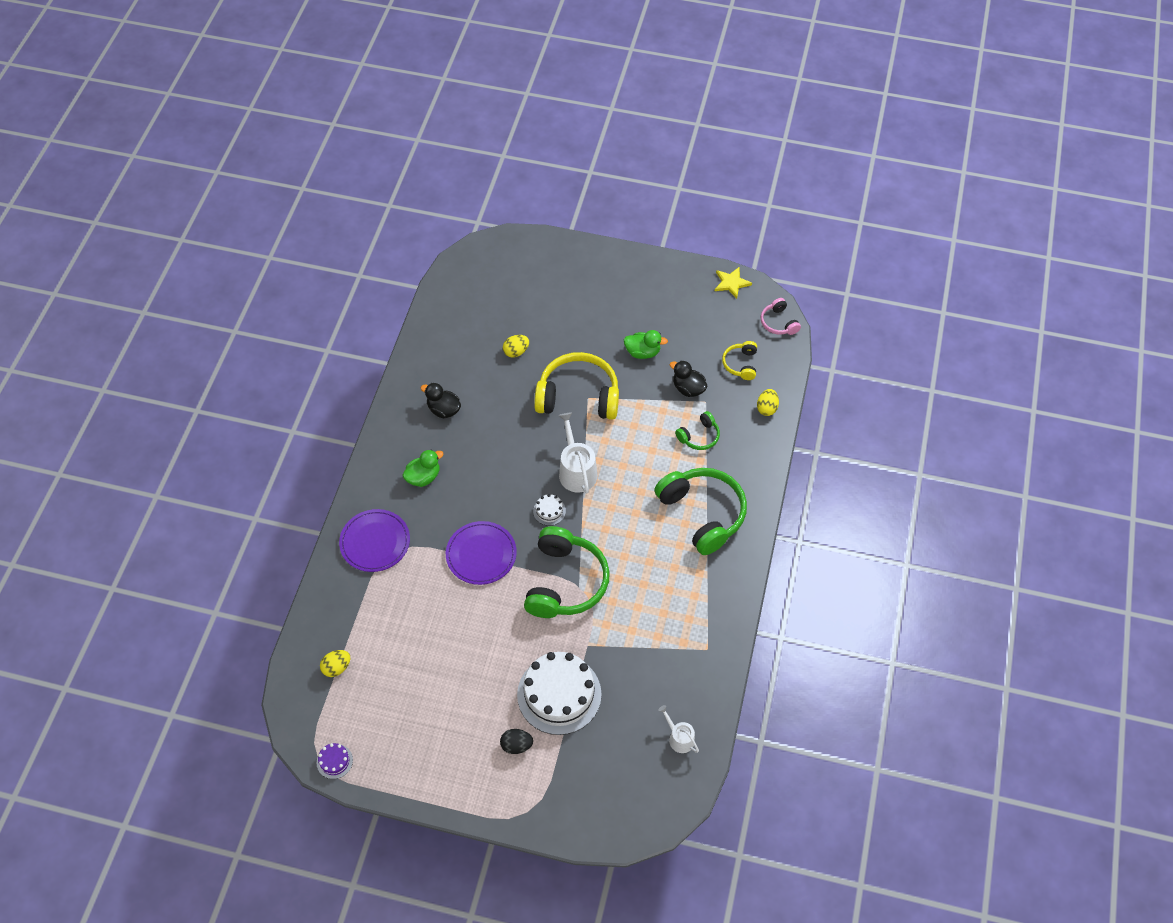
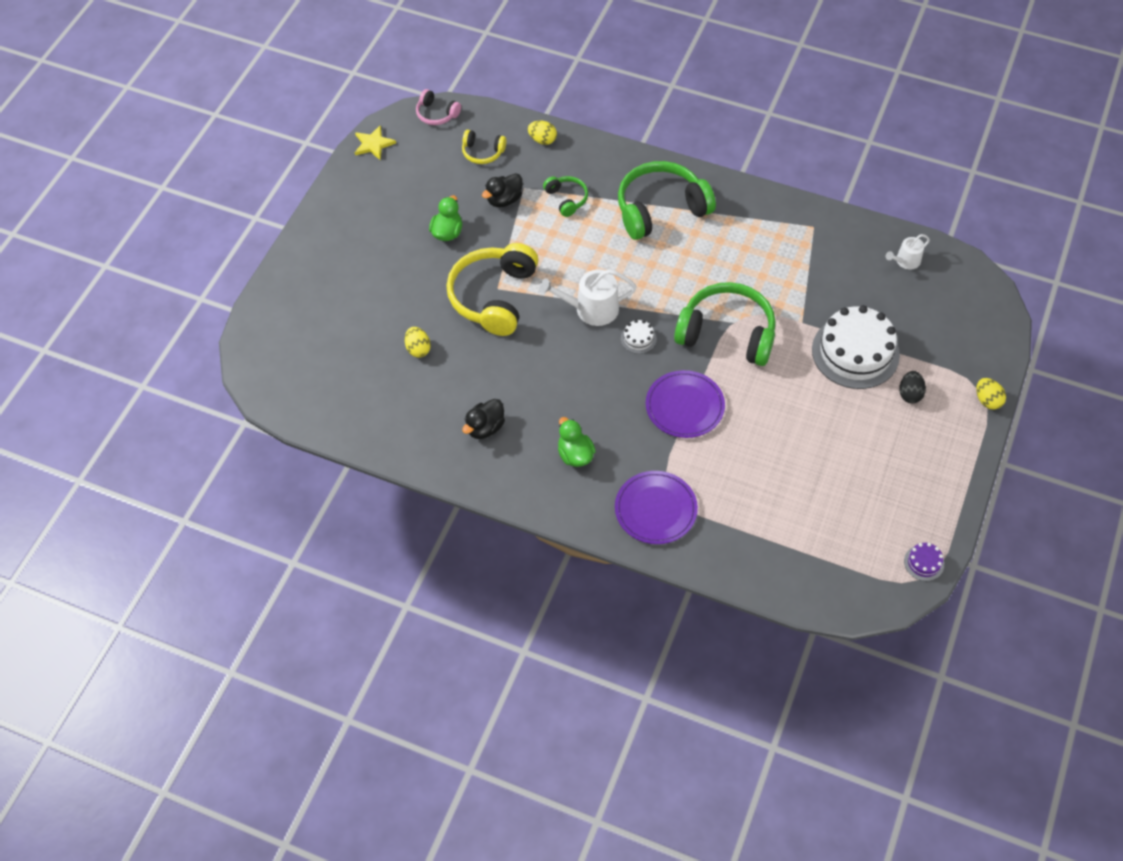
camera: 80 degrees left, 0 degrees up
(337, 667) = (812, 556): yellow egg -> yellow egg (987, 400)
(778, 323) = (436, 114): pink headphones -> pink headphones turned 45 degrees clockwise

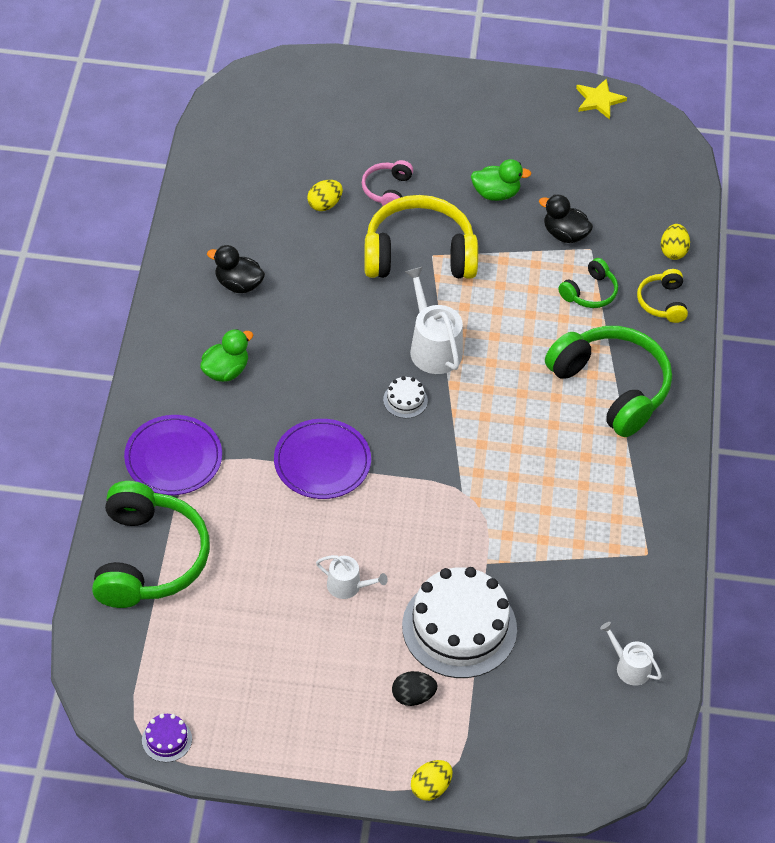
camera: 70 degrees right, 5 degrees down
(436, 114) = (670, 145): pink headphones -> pink headphones (387, 190)
(482, 152) = (629, 199): yellow headphones -> yellow headphones (662, 302)
(727, 334) = (442, 487): green headphones -> green headphones (148, 558)
(805, 414) = (348, 586): none -> white watering can

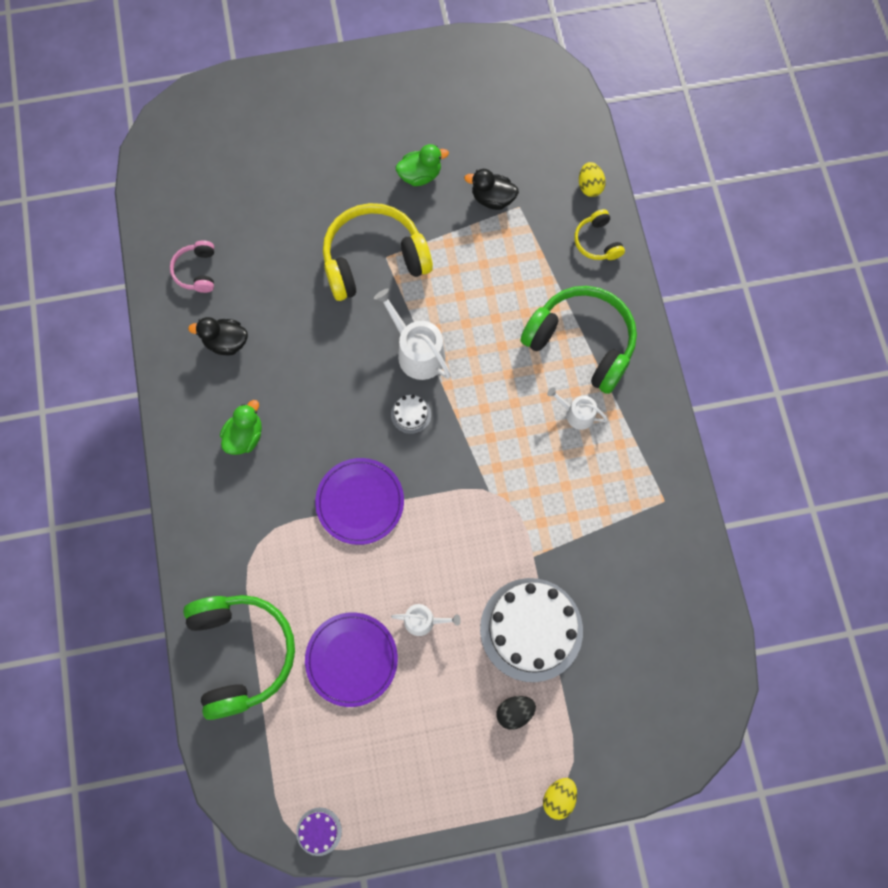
camera: 15 degrees left, 20 degrees up
(173, 458) = (229, 542): purple plate -> purple plate (351, 659)
(324, 204) = (274, 234): yellow egg -> none
(387, 190) = (325, 201): pink headphones -> pink headphones (197, 271)
(589, 292) = (532, 251): green headphones -> none
(599, 100) = (478, 50): yellow star -> none
(629, 667) = (685, 618): white watering can -> white watering can (576, 414)

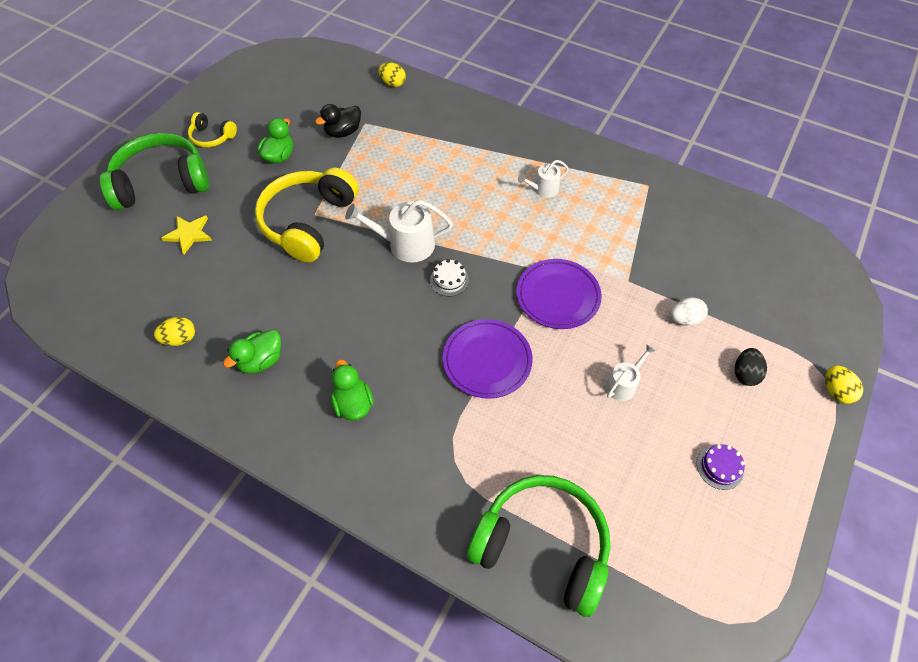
camera: 50 degrees left, 15 degrees down
(197, 271) = (180, 339): pink headphones -> yellow egg
(226, 342) = (261, 360): black duck -> green duck
(286, 186) = (189, 234): none -> yellow star
(319, 831) = (758, 598): purple cake -> purple cake (719, 467)
(351, 659) = (616, 459): purple plate -> purple plate (558, 296)
(531, 629) = (684, 319): white cake -> white egg
(581, 343) = (495, 155): green headphones -> green headphones (162, 183)
(597, 242) = (434, 103): yellow headphones -> yellow headphones (212, 137)

